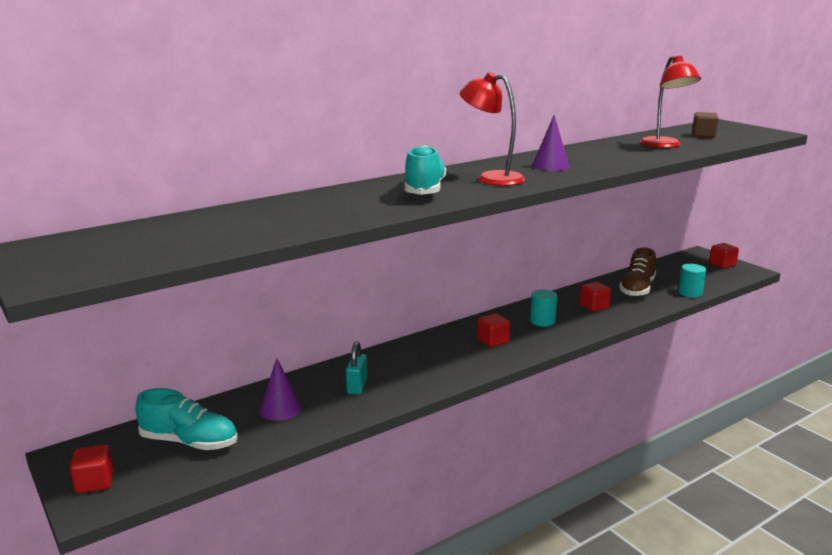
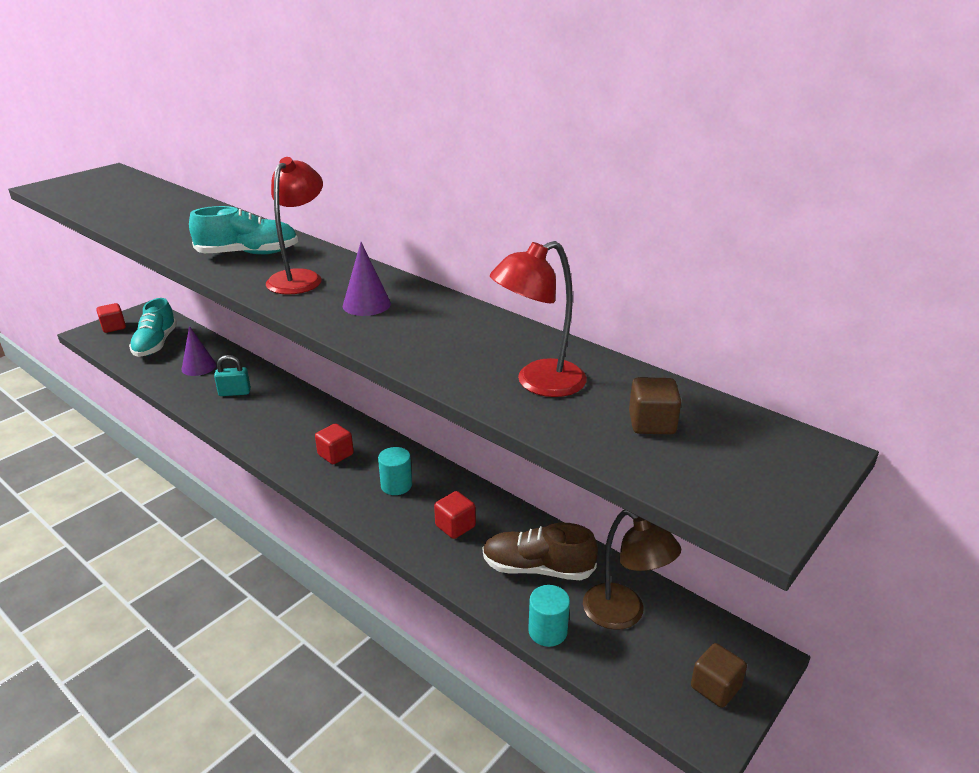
camera: 75 degrees right, 10 degrees up
(674, 274) = (623, 614): none -> brown lamp
(722, 264) = (715, 687): red cube -> brown cube

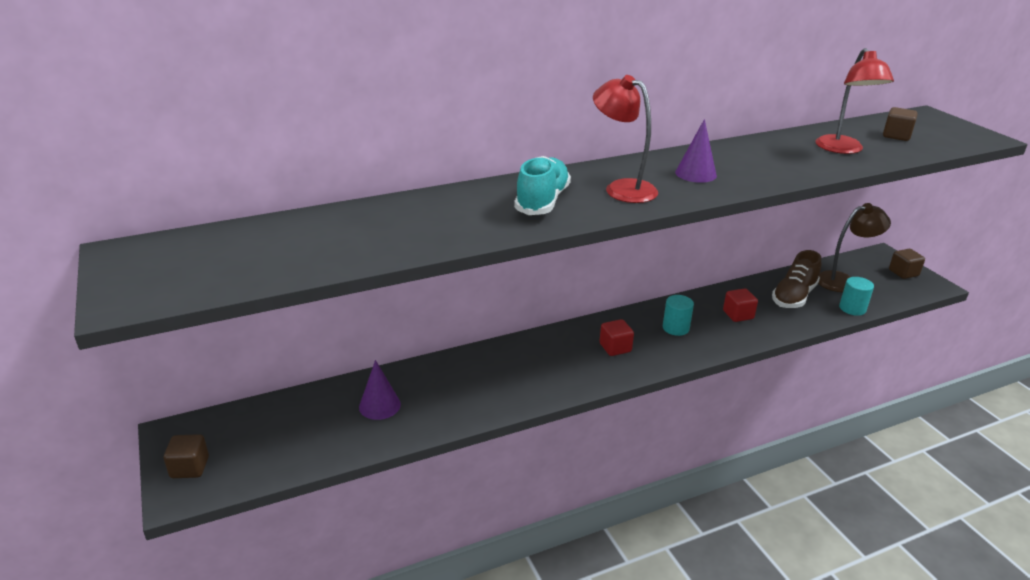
camera: 65 degrees left, 0 degrees up
(113, 327) = (190, 468): red cube -> brown cube
(156, 344) = (285, 433): turquoise shoe -> none
(234, 392) = (461, 388): turquoise padlock -> none

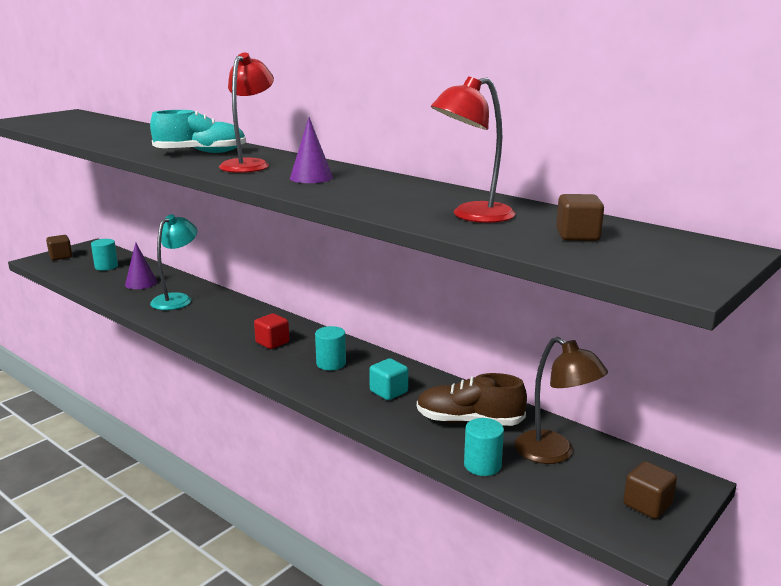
camera: 65 degrees right, 10 degrees down
(285, 427) = (106, 266): none -> turquoise cylinder
(457, 386) = (177, 299): none -> turquoise lamp
(738, 315) = (388, 392): red cube -> turquoise cube

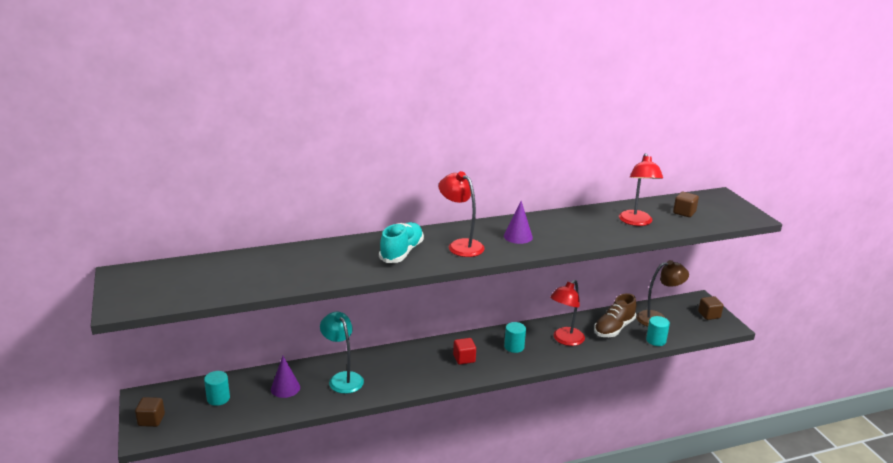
camera: 60 degrees left, 5 degrees up
(388, 392) = (565, 340): turquoise cube -> red lamp

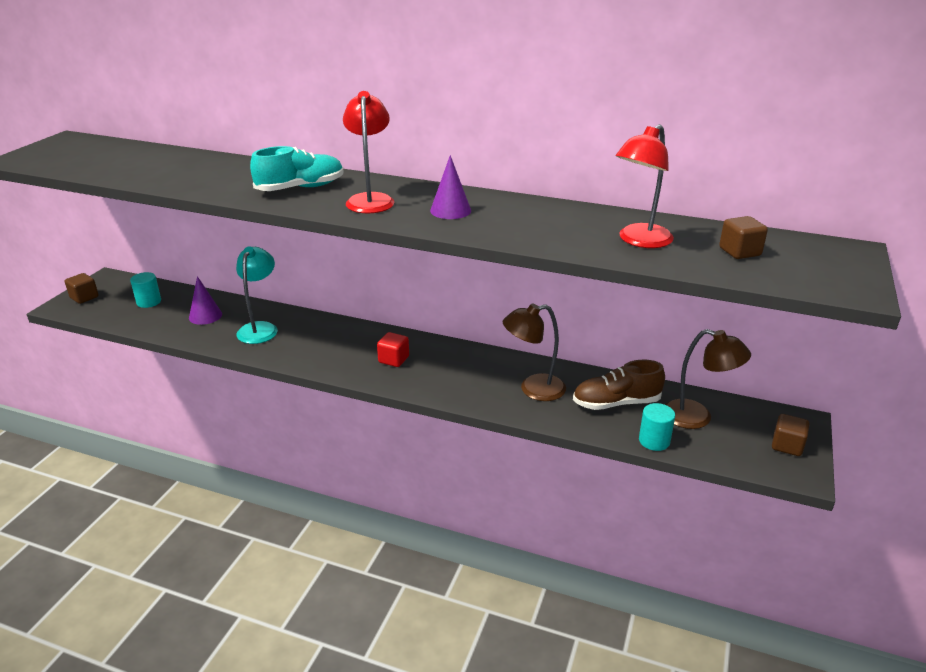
camera: 40 degrees right, 5 degrees up
(514, 347) = (463, 371): turquoise cylinder -> none
(565, 340) = (533, 389): red lamp -> brown lamp

